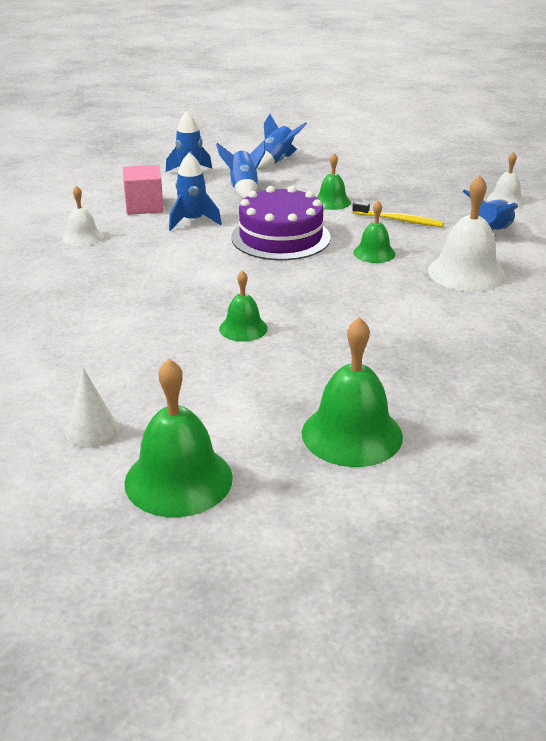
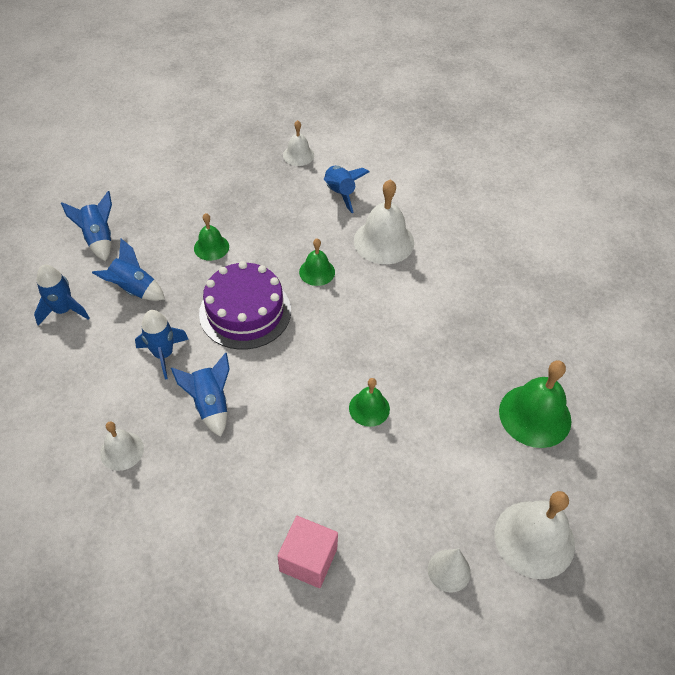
camera: 60 degrees left, 20 degrees up
(144, 206) = (99, 375): pink cube -> pink cube (308, 559)
(164, 255) = (210, 404): none -> blue rocket
(178, 479) = (534, 539): green bell -> white bell
(399, 220) = (278, 228): yellow toothbrush -> none

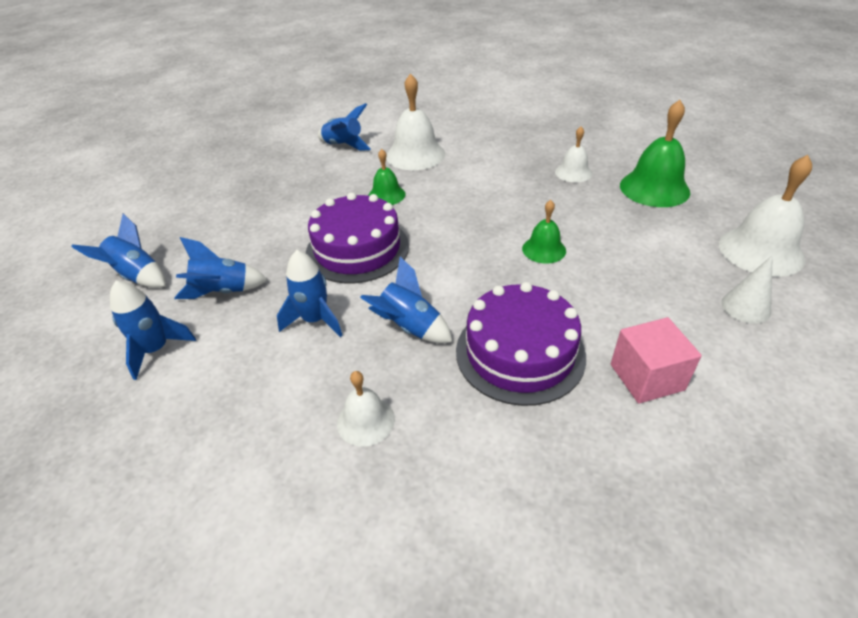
camera: 35 degrees left, 10 degrees down
(211, 247) = (269, 225): green bell -> none
(253, 477) = (520, 352): none -> purple cake
(298, 155) = (279, 140): white bell -> white bell (573, 172)

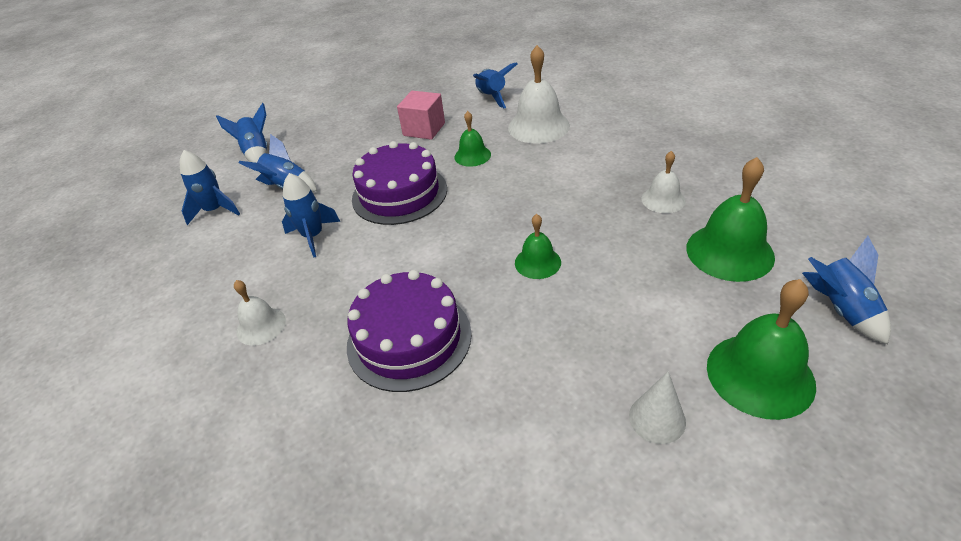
camera: 40 degrees right, 0 degrees up
(409, 327) = (361, 275): blue rocket -> blue rocket (841, 310)
(646, 377) = (477, 420): pink cube -> pink cube (424, 129)
(760, 251) = (760, 375): white bell -> green bell

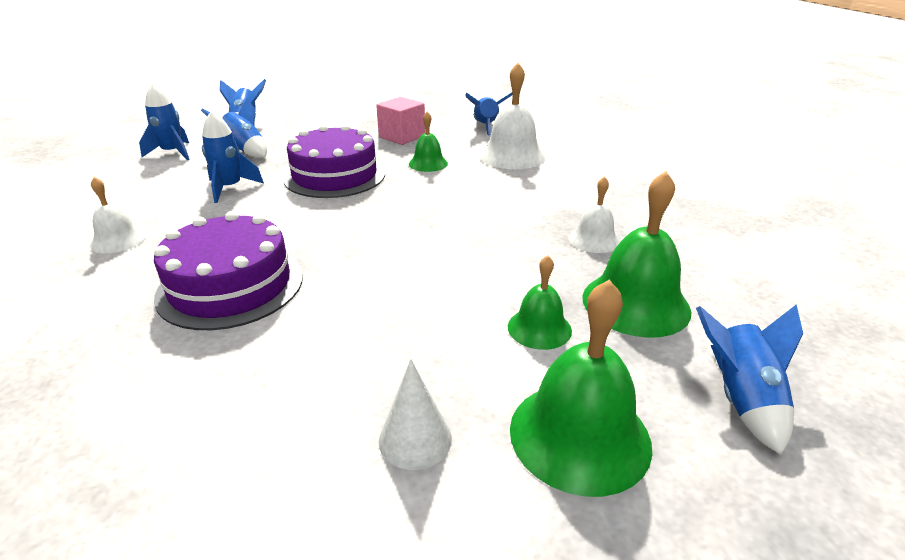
camera: 15 degrees right, 10 degrees down
(537, 262) = (413, 258): green bell -> green bell (539, 328)

